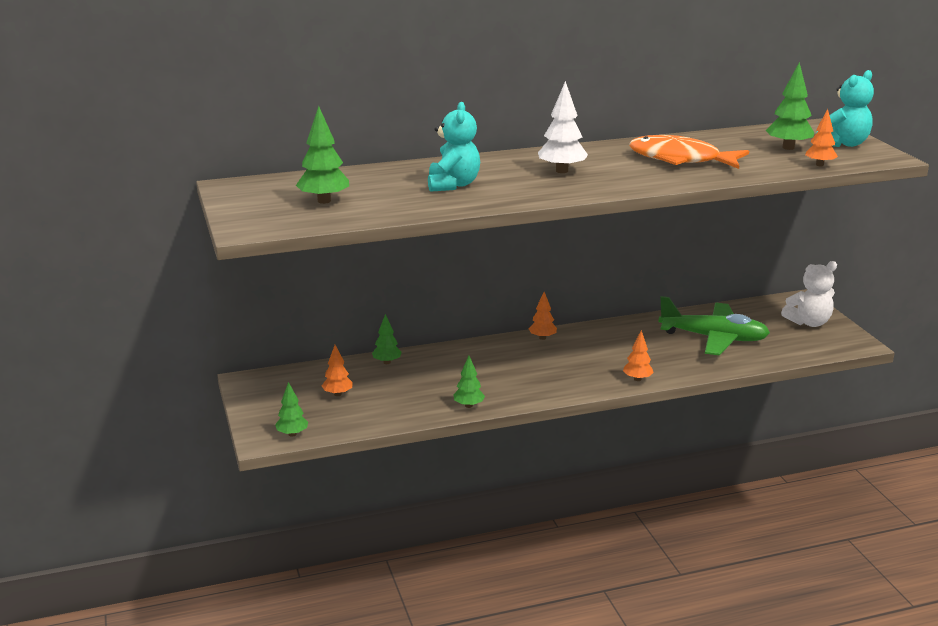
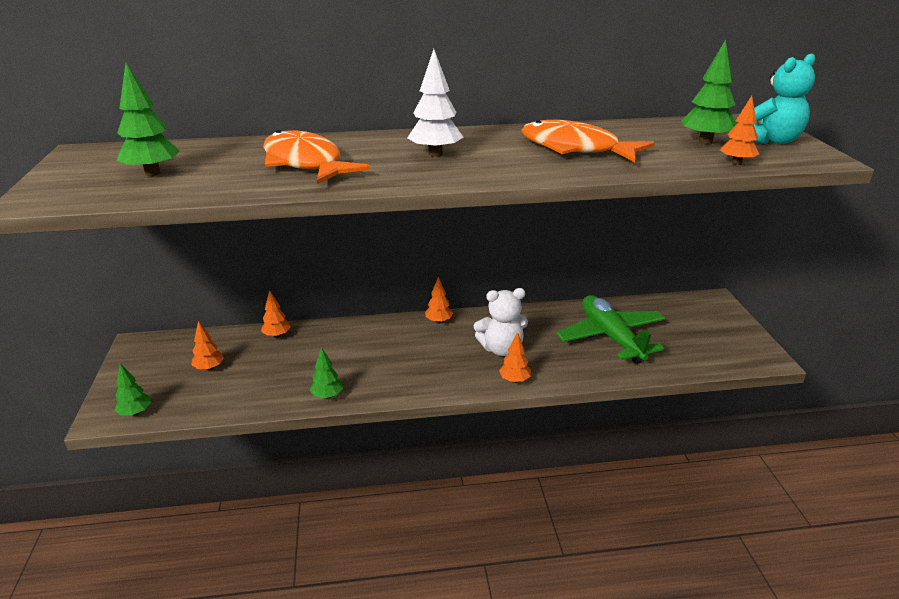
camera: 10 degrees right, 5 degrees up
(387, 362) = (277, 335): green tree -> orange tree
(453, 185) = (305, 163): turquoise teddy bear -> orange fish
(713, 338) = (611, 337): green plane -> green plane turned 135 degrees counterclockwise
(809, 322) = (717, 327): white teddy bear -> white teddy bear (501, 349)

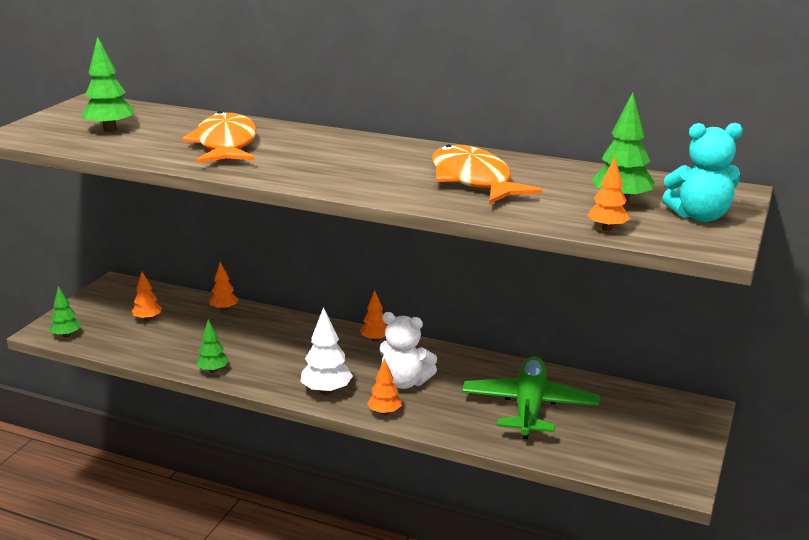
camera: 30 degrees right, 5 degrees down
(435, 154) = (339, 159): white tree -> white tree (326, 391)

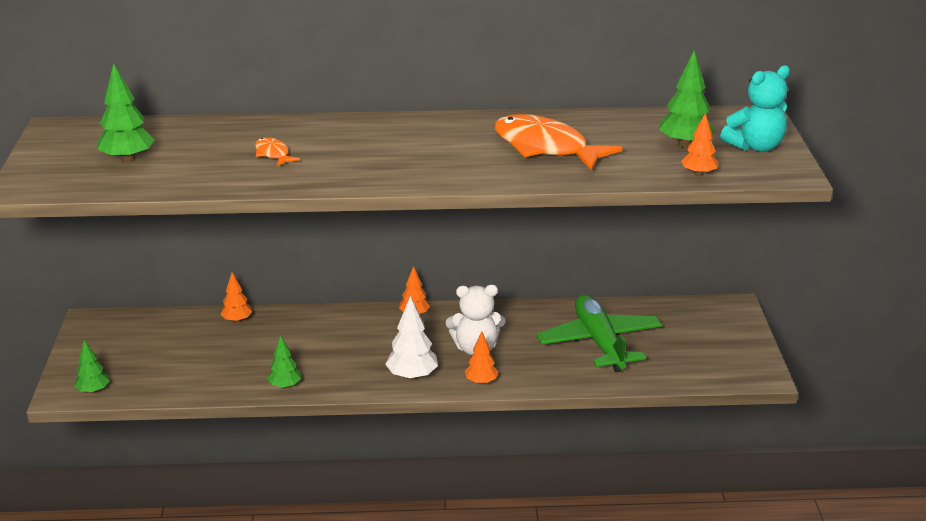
camera: 25 degrees left, 5 degrees up
(148, 319) = (165, 351): orange tree -> none
(225, 145) = (273, 154): orange fish -> orange fish, size x0.45

